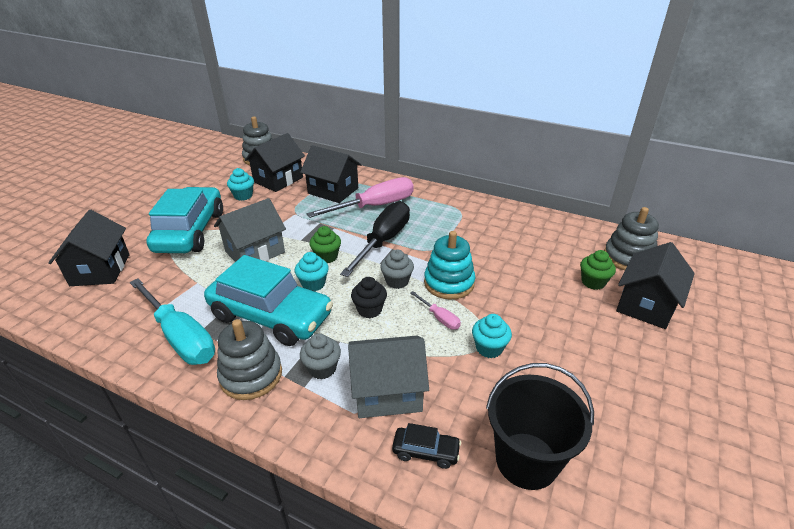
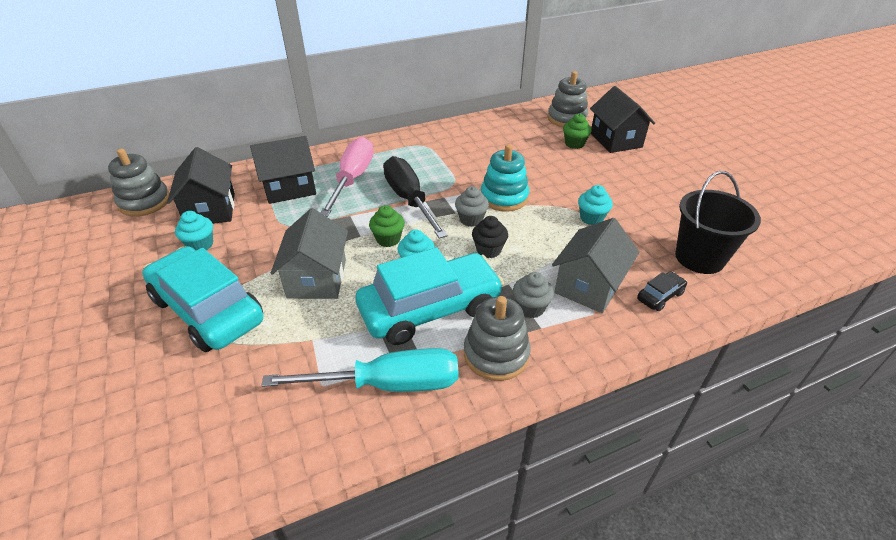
camera: 50 degrees left, 5 degrees up
(100, 270) = (171, 415): black house -> none
(439, 318) = (537, 222): pink screwdriver -> none

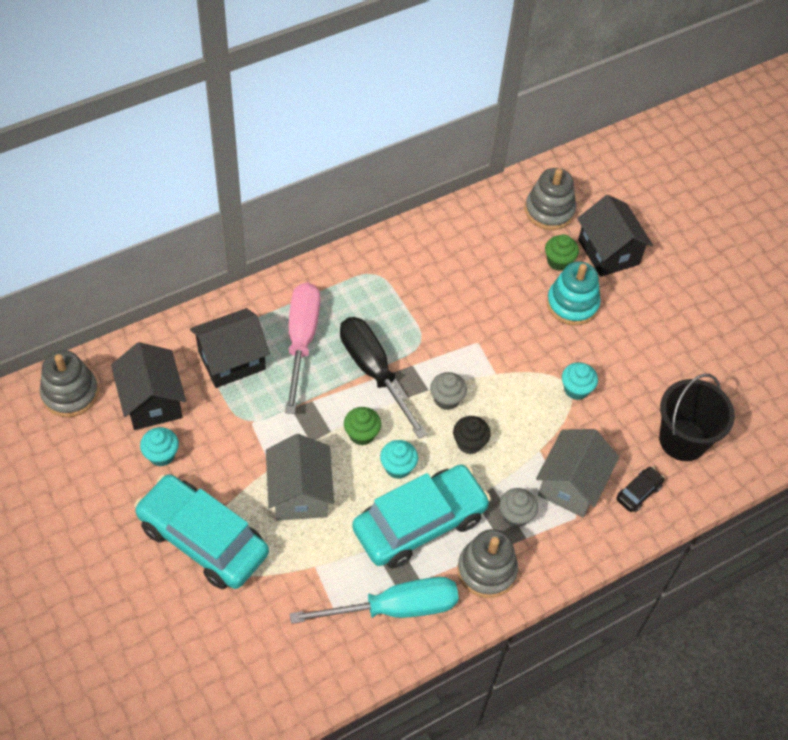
camera: 10 degrees left, 15 degrees up
(504, 197) = (480, 362): turquoise stacking toy -> turquoise stacking toy (572, 304)

